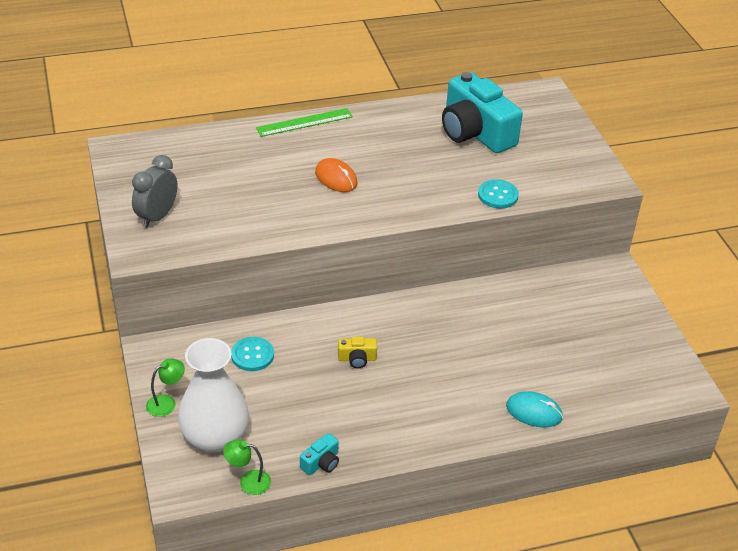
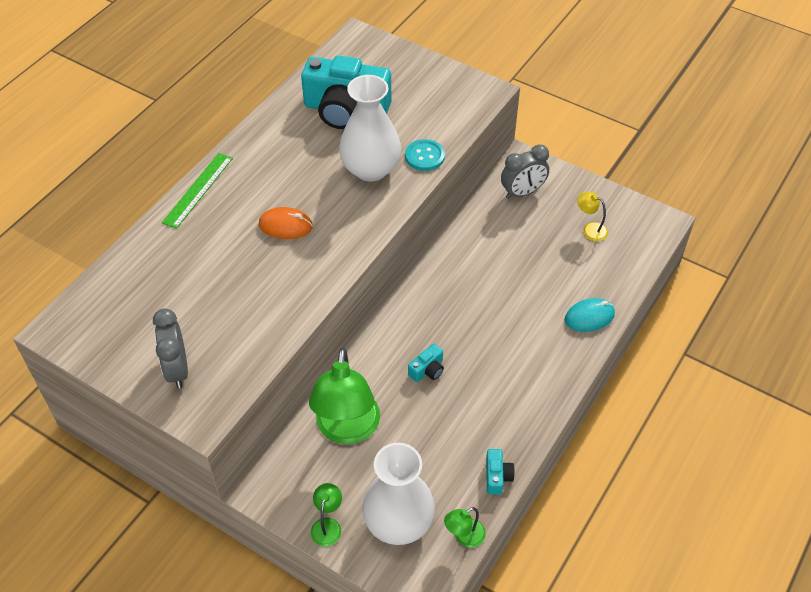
camera: 40 degrees left, 10 degrees up
(252, 355) = (347, 429): turquoise button -> green lamp
(357, 359) = (427, 370): yellow camera -> turquoise camera
(444, 180) = (370, 169): none -> white vase
(587, 292) = (522, 192): none -> grey clock
(614, 353) = (590, 229): none -> yellow lamp

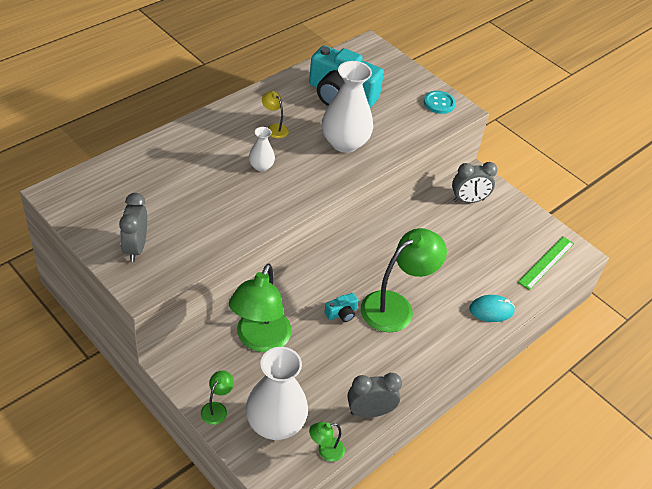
camera: 10 degrees right, 5 degrees down
(198, 190) = (202, 122): green ruler -> green ruler (546, 262)
(285, 226) = (261, 166): orange mouse -> white vase
(424, 156) = (391, 144): turquoise button -> turquoise button (439, 103)
(484, 344) = (396, 306): none -> green lamp
(497, 476) = (370, 412): turquoise camera -> grey clock
(590, 229) = (515, 243): yellow lamp -> yellow lamp (274, 128)

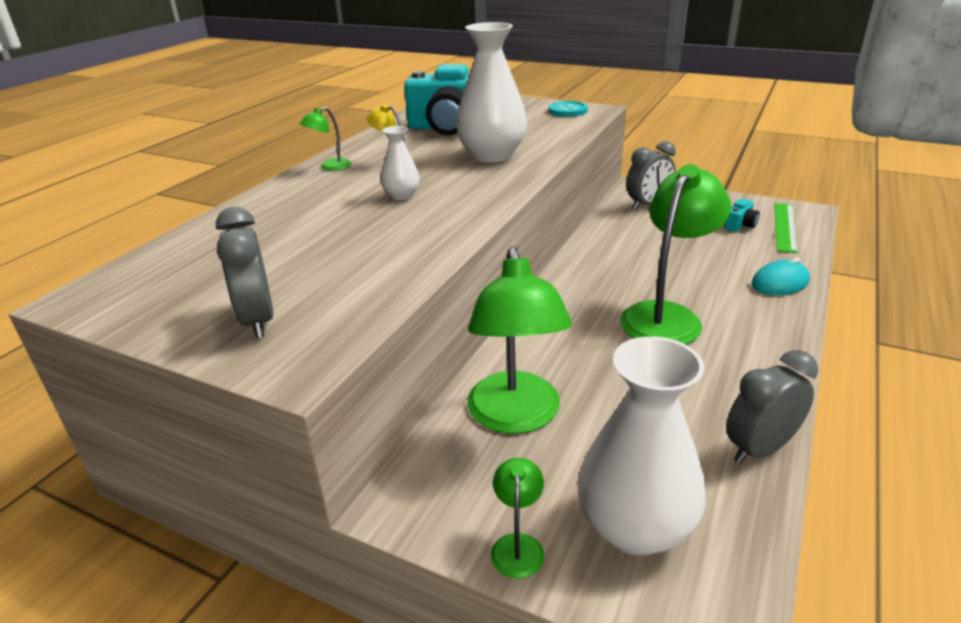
camera: 15 degrees left, 15 degrees down
(325, 451) = (752, 536): green lamp -> green lamp (330, 167)
(341, 313) = (605, 345): turquoise camera -> turquoise camera (740, 225)

